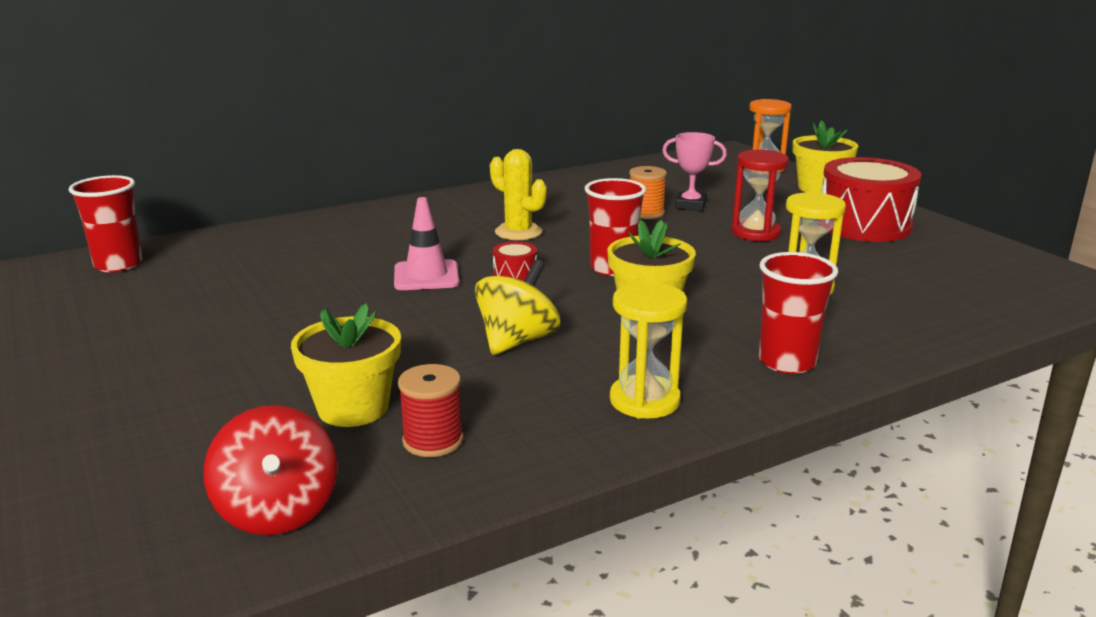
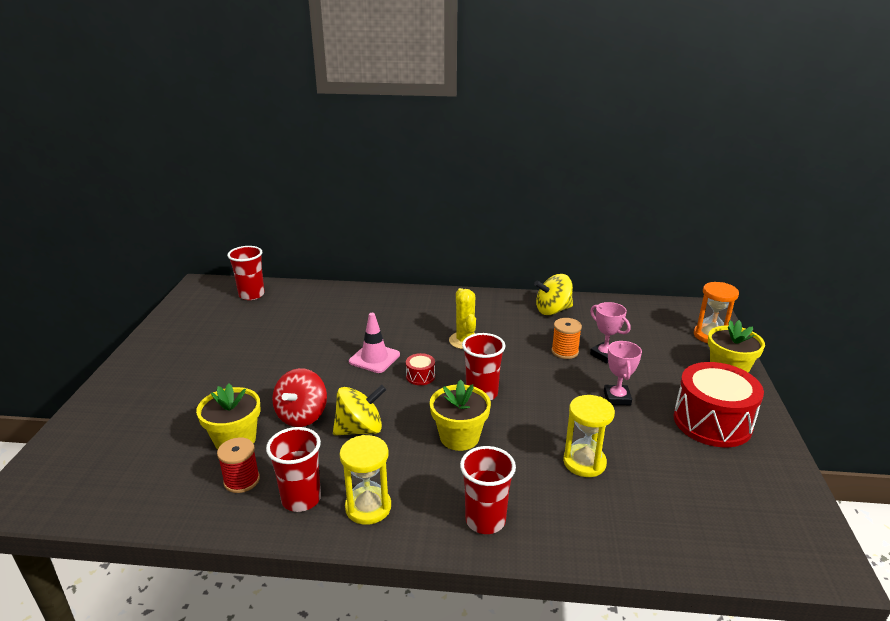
camera: 35 degrees right, 5 degrees up
(277, 511) = (139, 489): red spinning top -> red spinning top (302, 416)
(548, 425) = (301, 499): none -> red cup
(579, 185) = (553, 310): none -> yellow spinning top
(755, 233) = (617, 398): red hourglass -> pink trophy

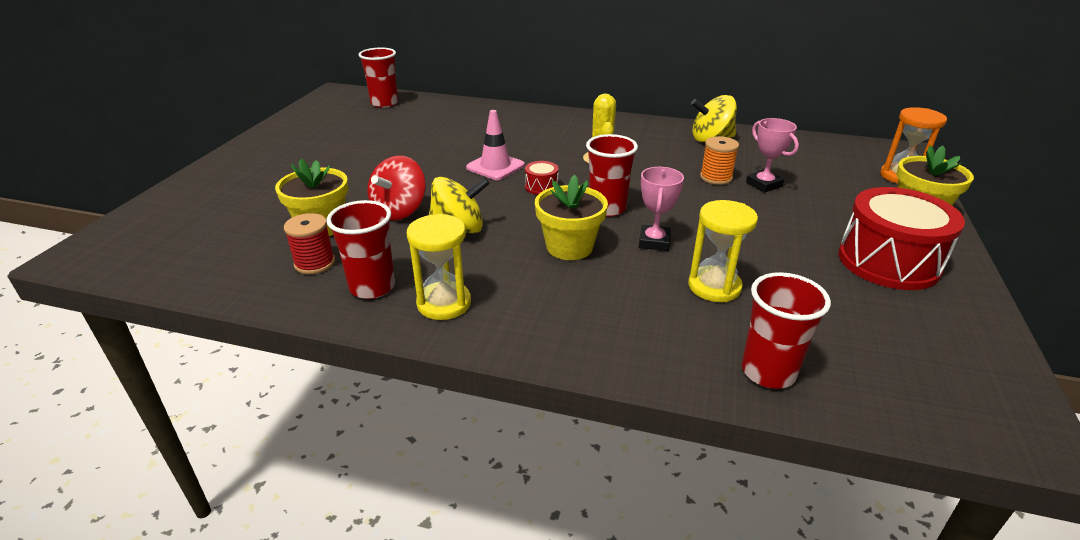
camera: 10 degrees right, 5 degrees up
(485, 520) = (577, 331): red cup -> red cup (768, 372)
(617, 398) = (770, 227): pink trophy -> pink trophy (654, 242)

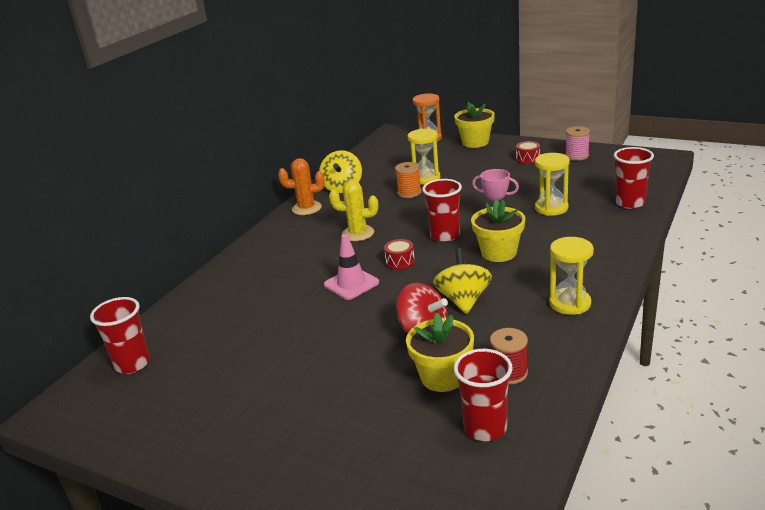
camera: 75 degrees left, 5 degrees down
(372, 287) = (548, 337): red cup -> red cup (485, 428)
(651, 127) = (306, 208): none -> orange cactus
(764, 184) = (425, 178): pink trophy -> yellow hourglass
(888, 262) = (528, 159): red drum -> red drum, size x0.43
(941, 313) = (577, 156): none -> pink spool

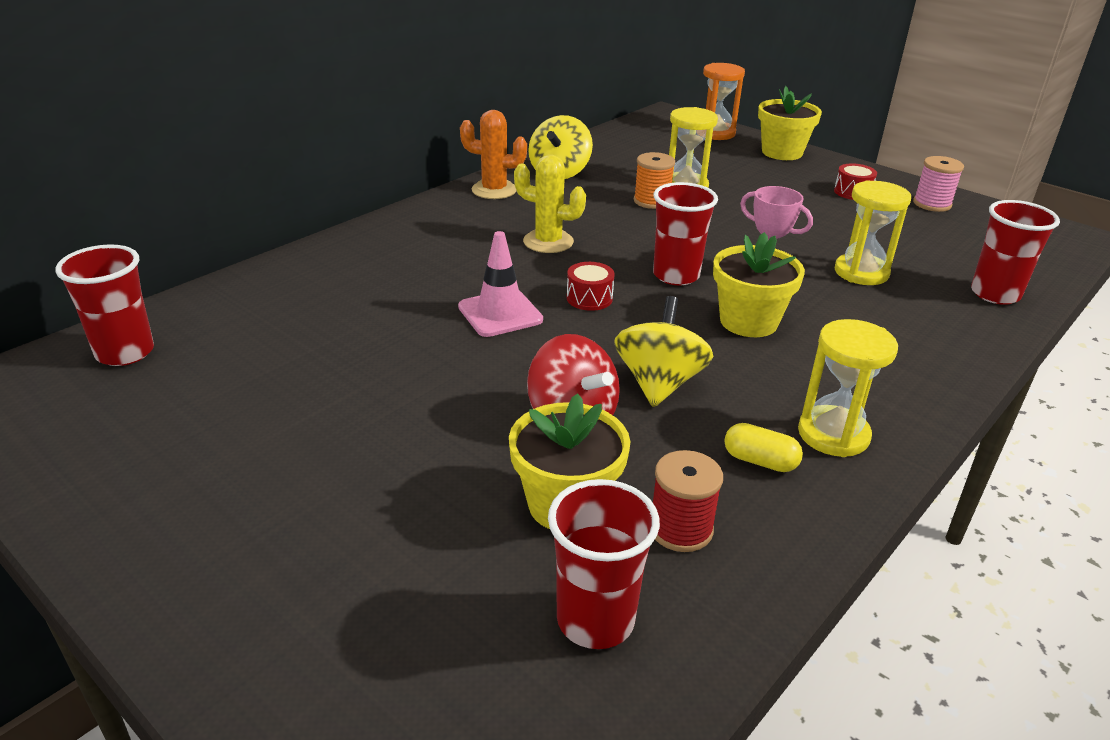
camera: 10 degrees right, 5 degrees up
(536, 327) = (760, 461): none -> yellow capsule

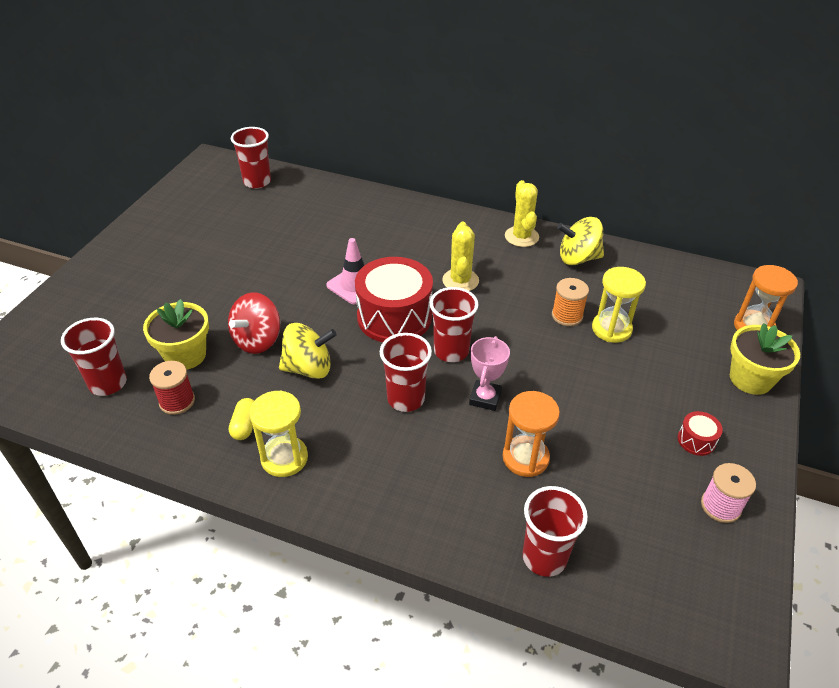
camera: 70 degrees right, 10 degrees up
(494, 190) = (521, 237): orange cactus -> yellow cactus
(589, 298) = (394, 317): red drum -> red drum, size x2.35
(748, 321) = (406, 399): yellow flower pot -> red cup
(861, 272) = (525, 458): yellow hourglass -> orange hourglass

